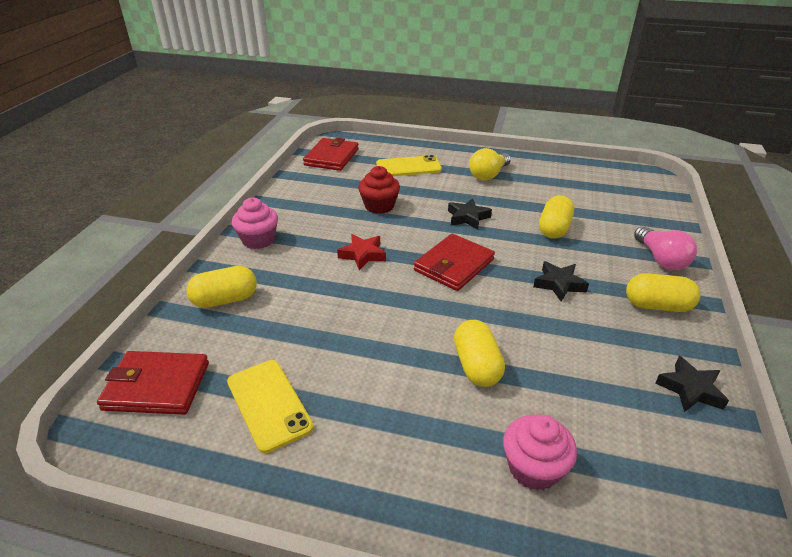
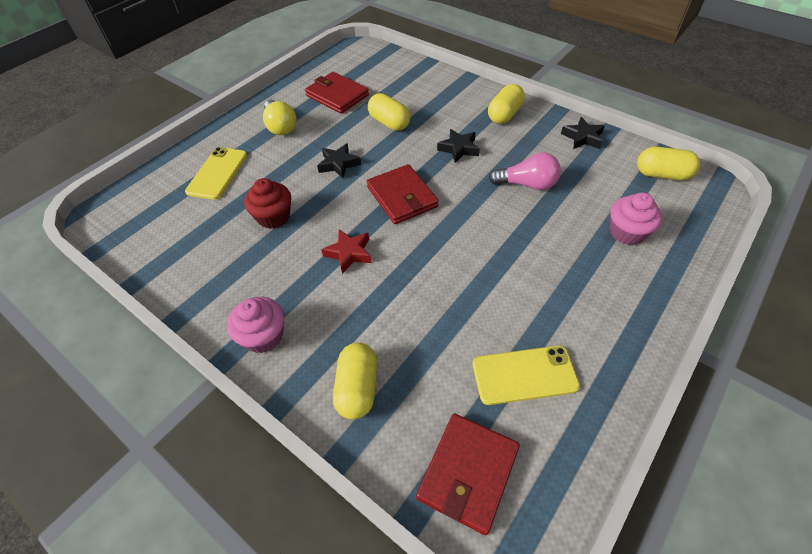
camera: 65 degrees left, 15 degrees up
(331, 157) = (137, 228): red wallet -> red wallet (337, 95)
(476, 366) = (527, 226): yellow capsule -> yellow capsule (662, 174)
(661, 259) = (458, 90): pink light bulb -> pink light bulb (527, 184)

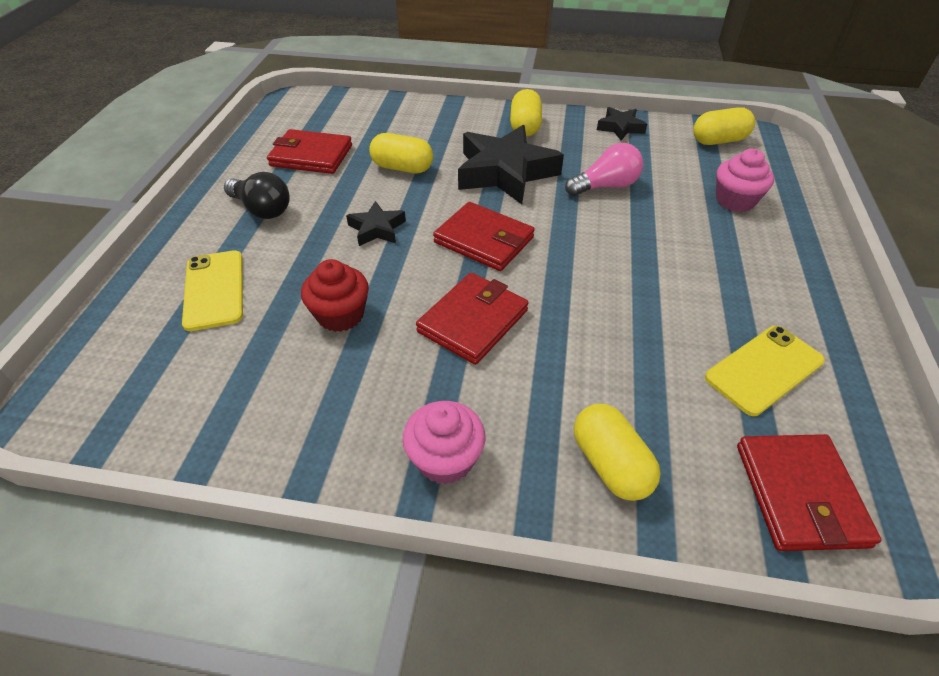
camera: 30 degrees left, 5 degrees down
(280, 126) = (262, 209): yellow light bulb -> black light bulb
(349, 253) = (473, 321): red star -> red wallet
(459, 149) = (505, 172): black star -> black star, size x2.02

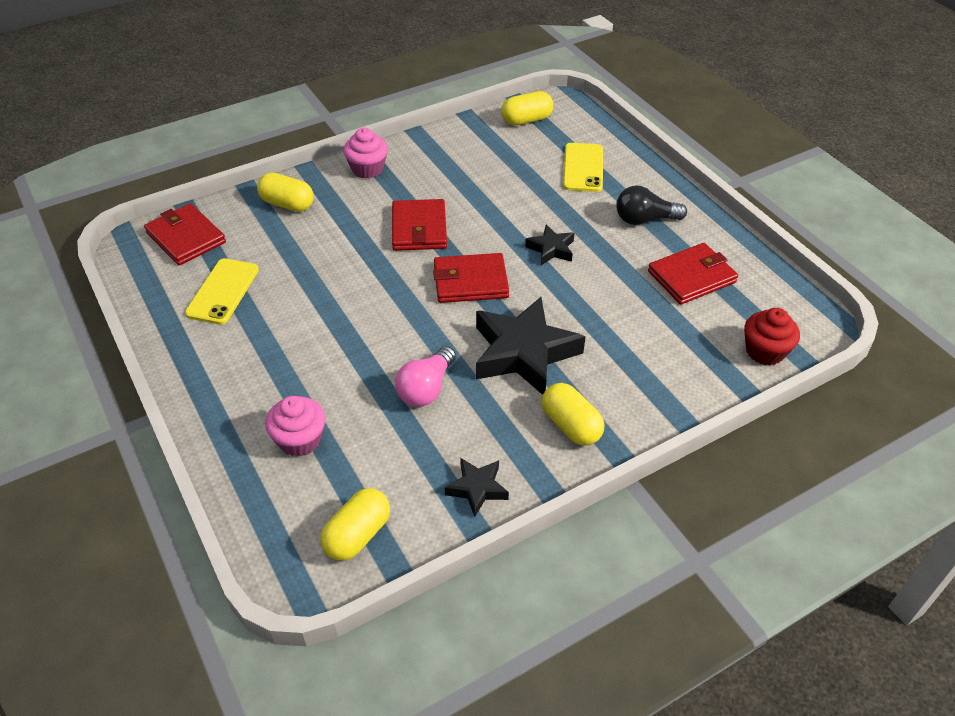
camera: 140 degrees right, 0 degrees up
(214, 290) = (583, 168): yellow phone -> yellow phone turned 60 degrees clockwise
(340, 315) = (496, 193): red cupcake -> red cupcake (765, 351)
(402, 168) = (608, 307): yellow capsule -> yellow capsule (526, 120)

